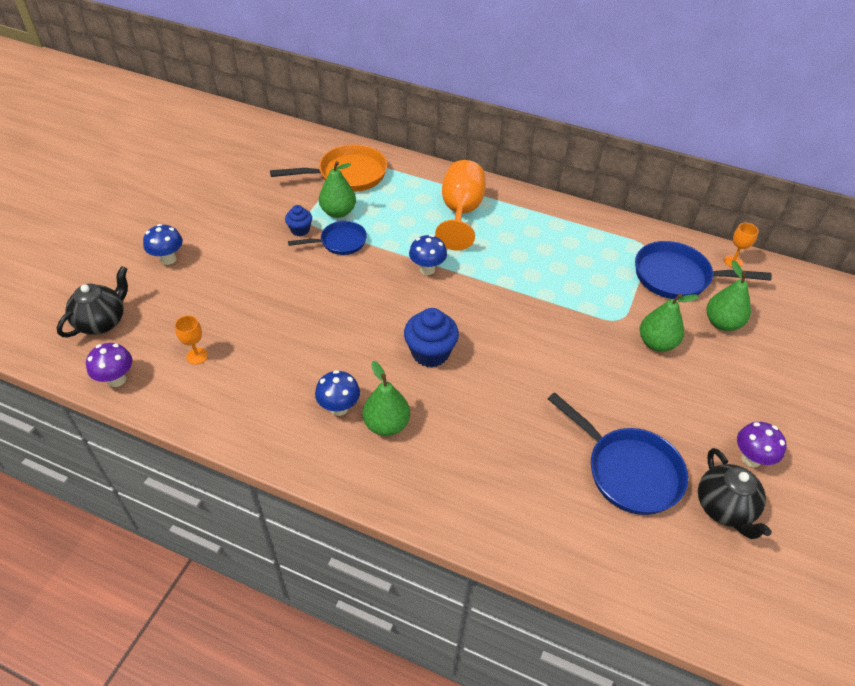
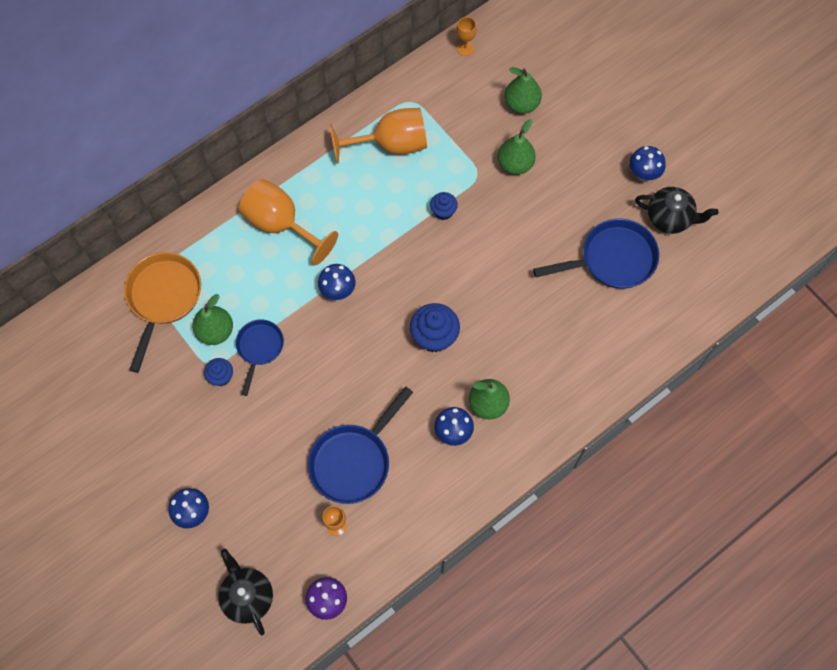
camera: 60 degrees left, 20 degrees up
(561, 309) = (443, 211): none -> blue cupcake
(593, 249) = (391, 144): none -> orange goblet
(677, 277) = (458, 102): blue pan -> blue pan (353, 461)
(751, 459) = (643, 174): purple mushroom -> blue mushroom

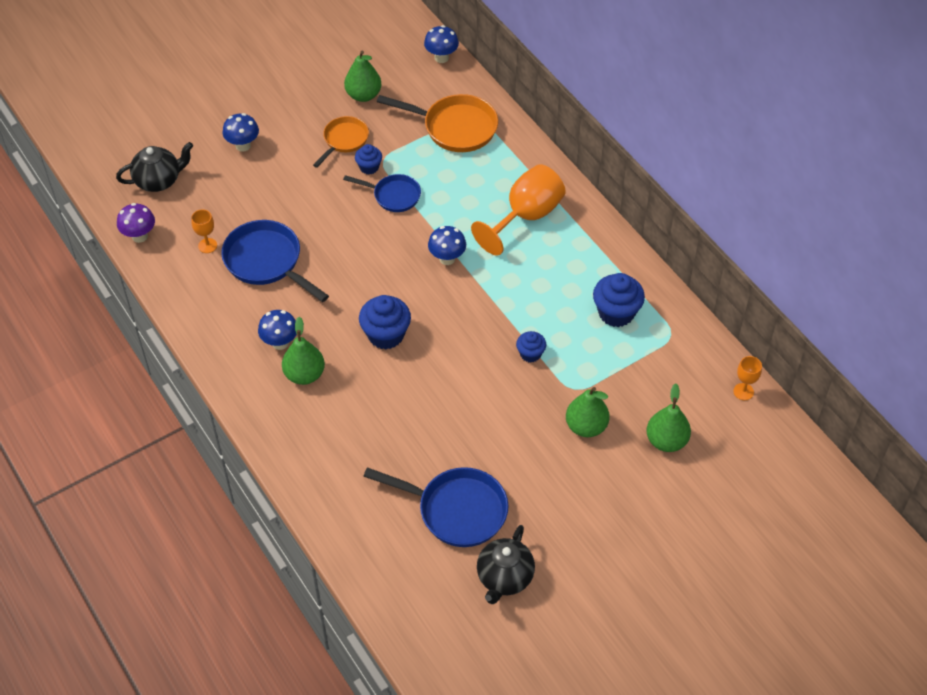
camera: 95 degrees right, 15 degrees down
(183, 406) = (344, 140): none -> orange pan
(215, 331) = (415, 164): green pear -> green pear (363, 95)
(391, 144) = (616, 313): orange goblet -> blue cupcake
(612, 259) = (456, 510): blue pan -> blue pan turned 60 degrees counterclockwise
(643, 174) = (566, 557): blue mushroom -> blue mushroom (441, 58)

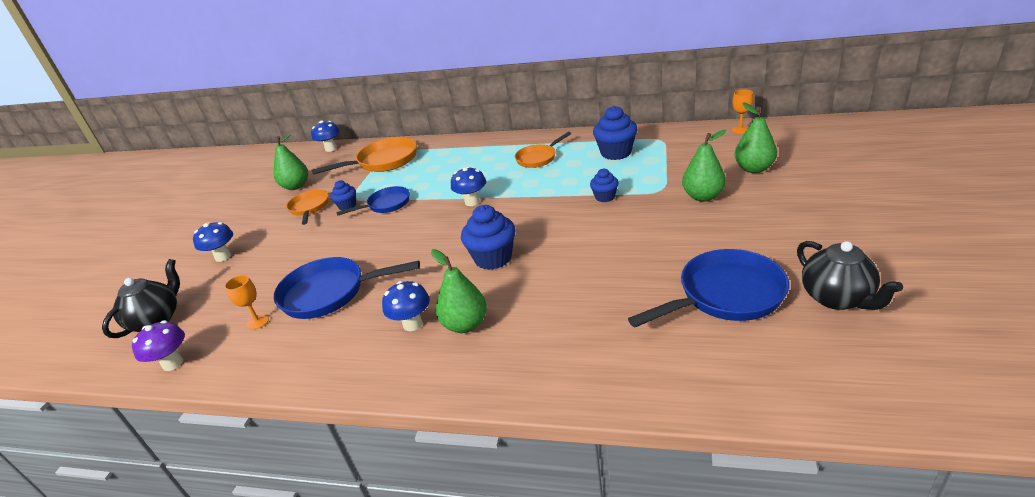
camera: 40 degrees left, 20 degrees down
(526, 216) = (490, 159): orange goblet -> none
(558, 255) = (538, 158): none -> orange pan

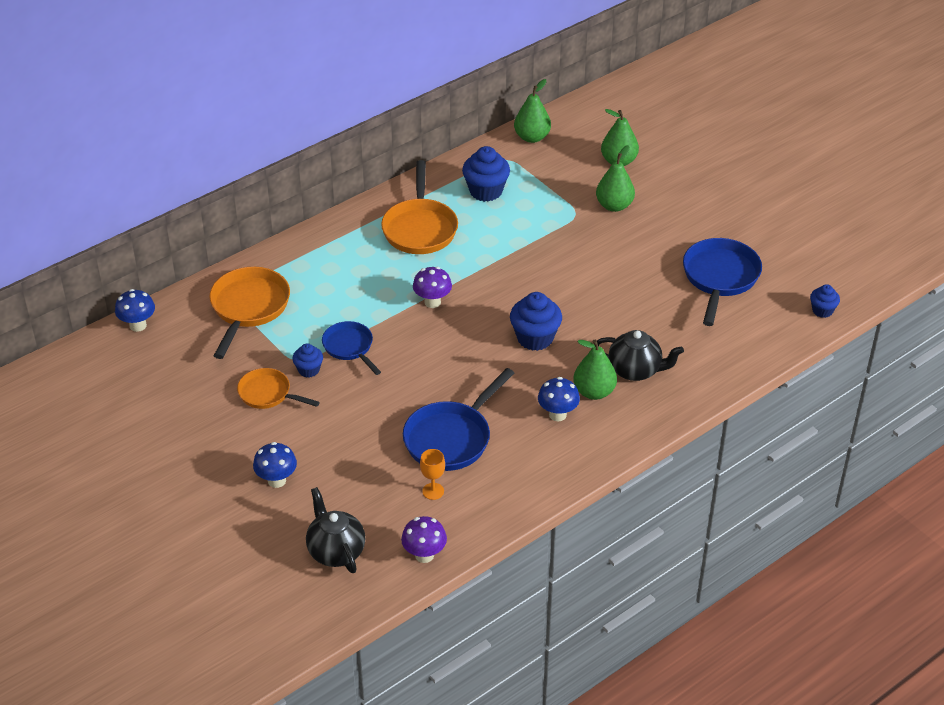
camera: 55 degrees left, 10 degrees up
(296, 186) = (196, 384): green pear -> green pear (532, 137)
(386, 204) = (349, 347): blue pan -> blue pan turned 45 degrees counterclockwise
(472, 202) = (432, 302): blue mushroom -> purple mushroom
(538, 158) = (420, 228): orange pan -> orange pan, size x1.62
(605, 197) = (541, 241): blue cupcake -> blue cupcake (822, 310)
(740, 130) = (559, 120): orange goblet -> none
(837, 298) = (777, 246): black teapot -> black teapot (635, 370)

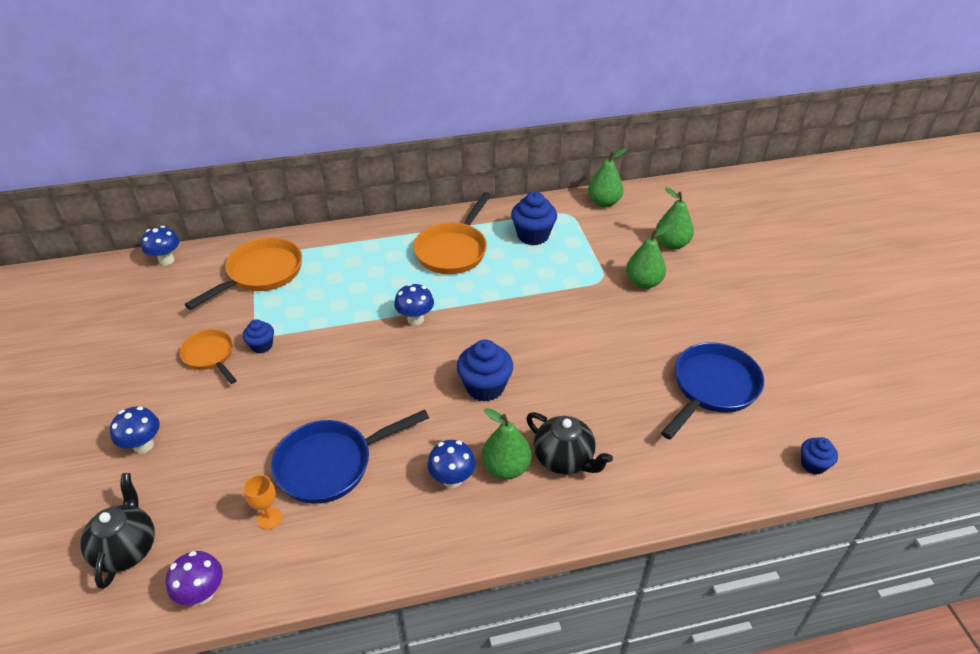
camera: 25 degrees right, 0 degrees up
(349, 347) = (312, 337): blue pan -> none
(432, 302) = (415, 319): purple mushroom -> blue mushroom

